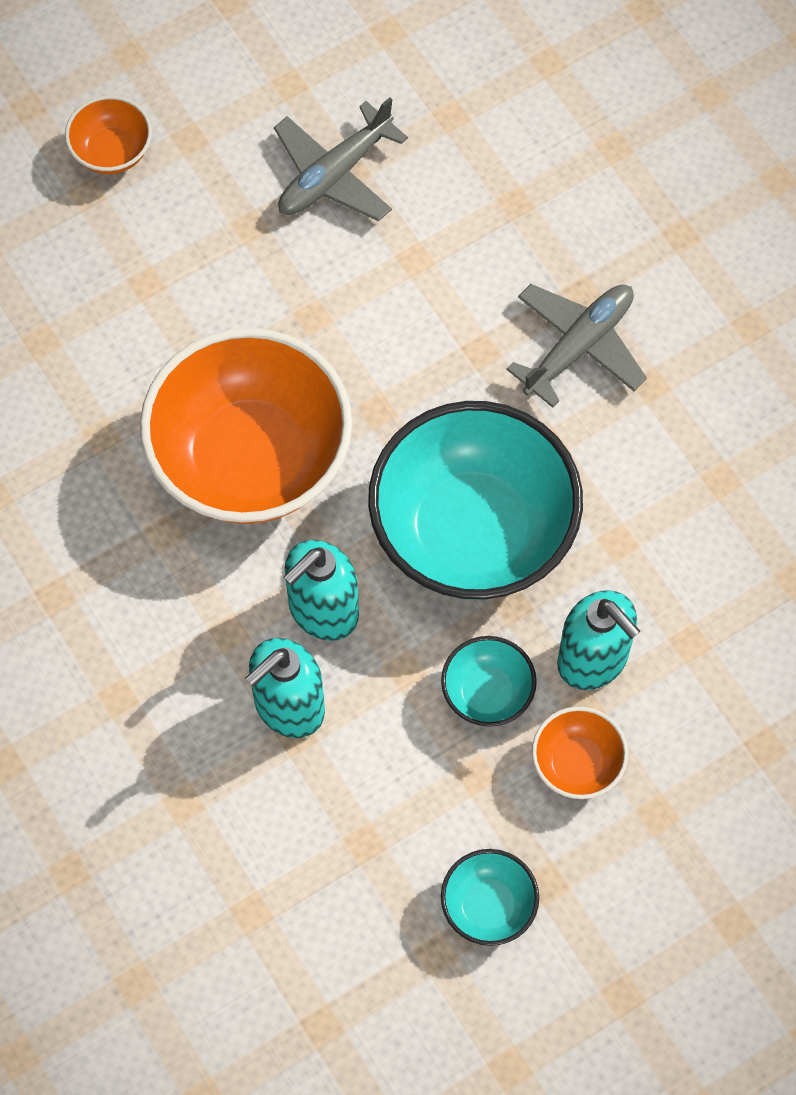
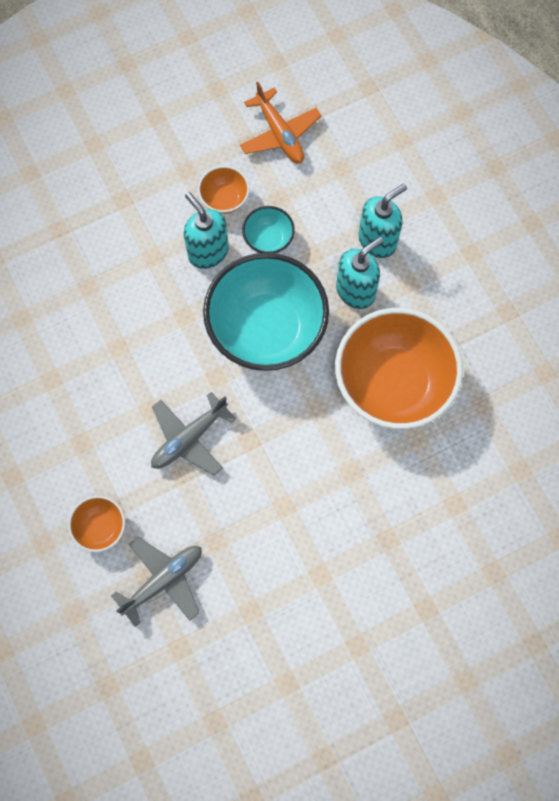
camera: 175 degrees left, 5 degrees up
(112, 151) = (477, 603): orange bowl -> orange bowl (100, 527)
(334, 174) = (331, 573): grey plane -> grey plane (163, 580)
(488, 906) = (279, 134): turquoise bowl -> orange plane

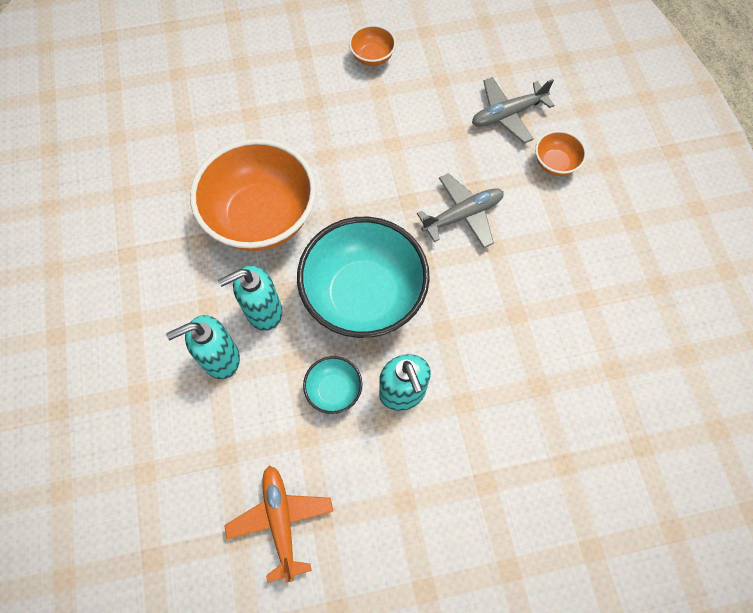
camera: 165 degrees left, 5 degrees down
(224, 199) = (369, 451): orange bowl -> orange bowl (372, 57)

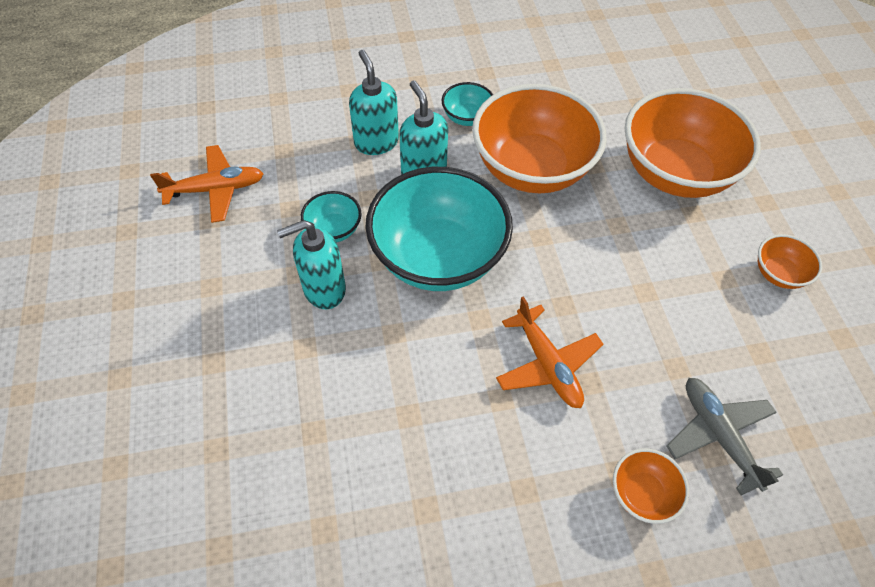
camera: 90 degrees right, 10 degrees down
(191, 272) = (467, 117): none -> turquoise bowl
(270, 109) = (675, 173): none -> orange bowl
(463, 215) = (547, 364): grey plane -> orange plane

